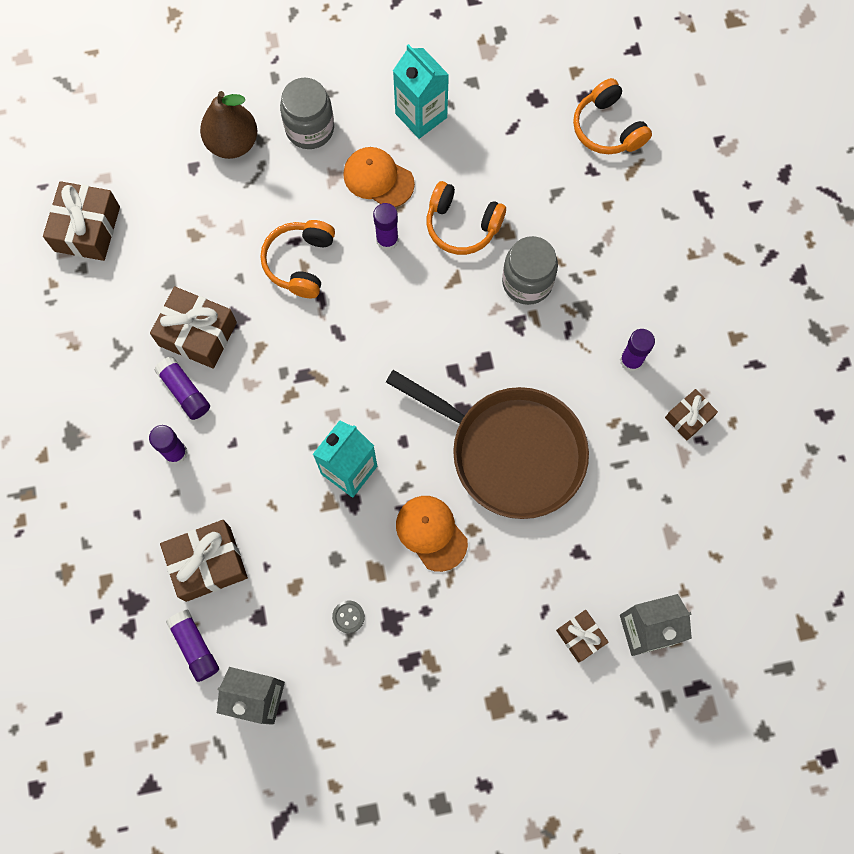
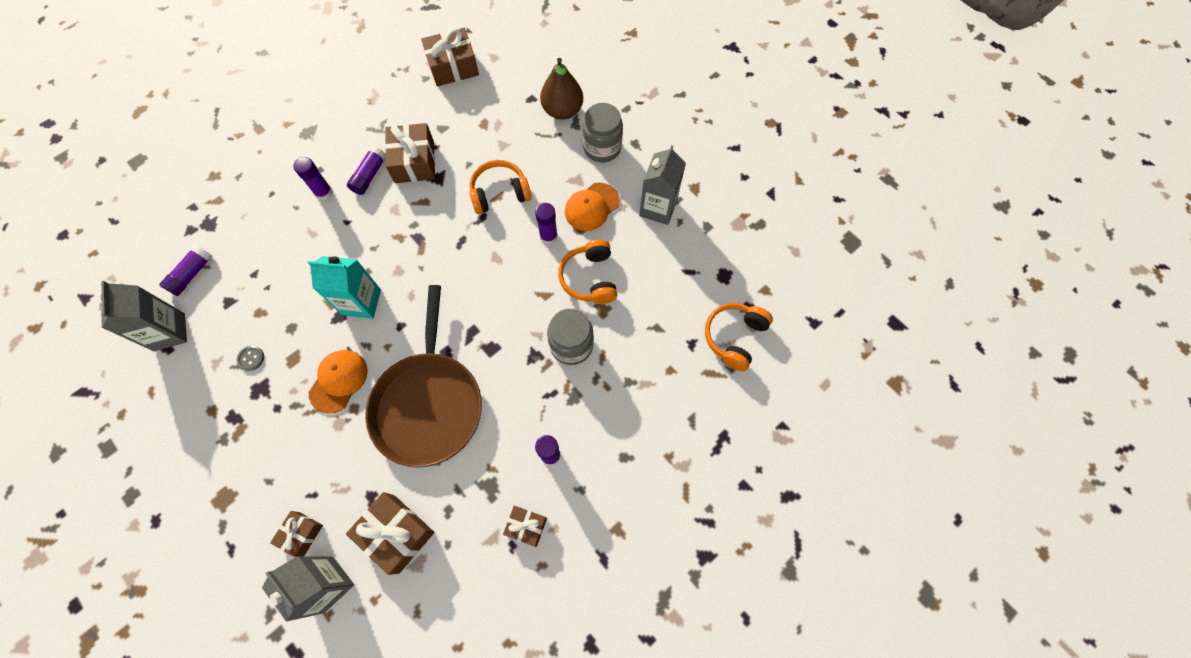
camera: 60 degrees right, 5 degrees down
(208, 563) = (254, 251): brown gift -> brown gift (396, 533)
(378, 179) = (592, 207): orange cap -> orange cap turned 135 degrees counterclockwise
(421, 115) = (658, 208): turquoise carton -> grey carton

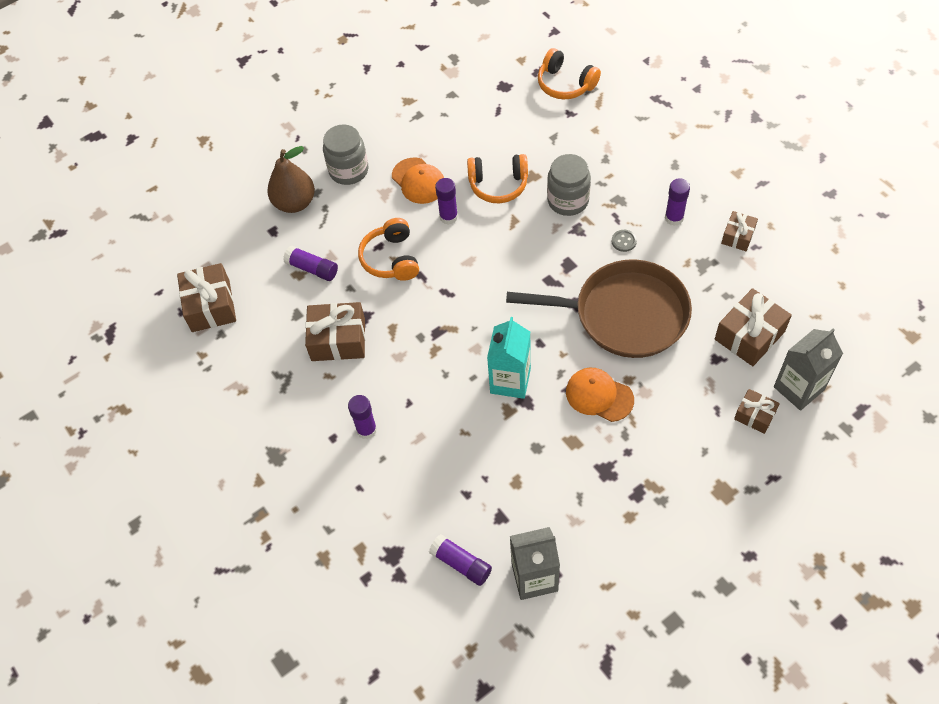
camera: 80 degrees left, 10 degrees down
(251, 358) = (571, 484): grey button -> grey button (624, 241)
(369, 176) = (350, 384): purple glue stick -> purple glue stick (312, 269)
(658, 208) = (427, 129): grey carton -> none

